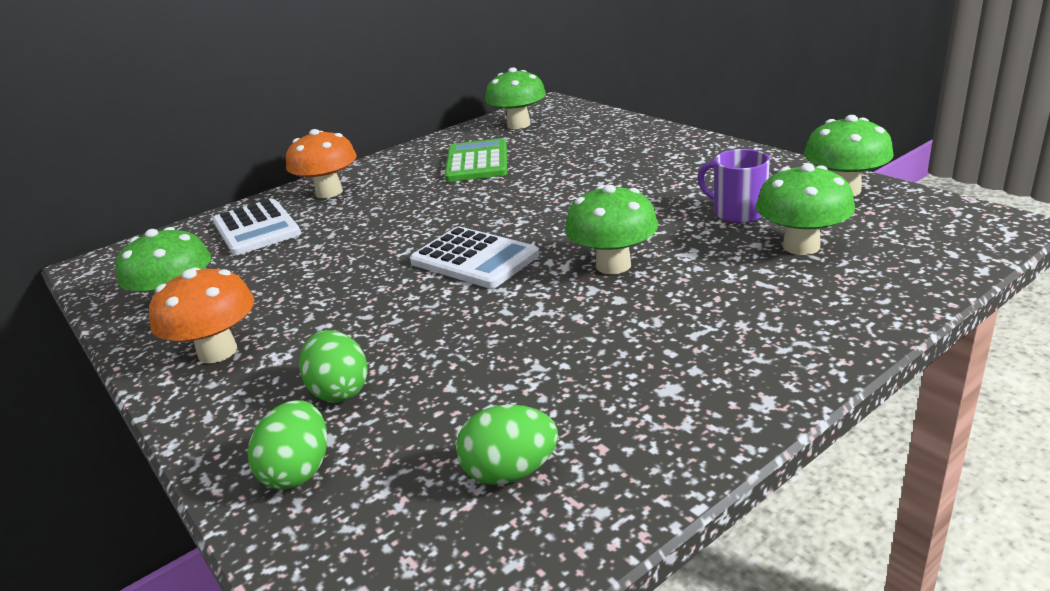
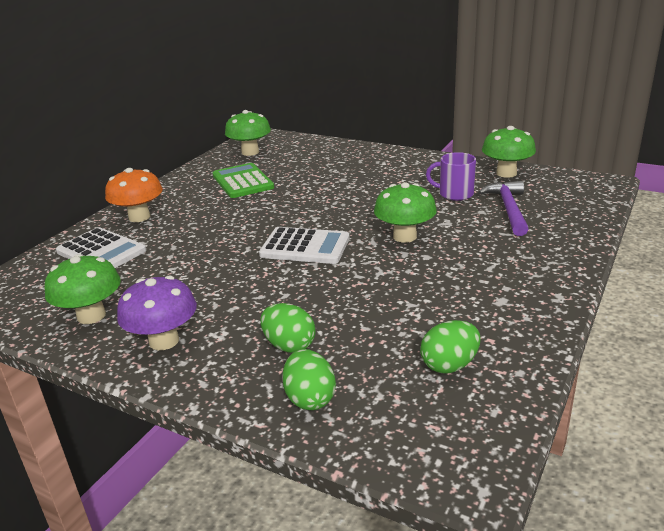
camera: 25 degrees left, 0 degrees up
(217, 352) = (164, 341): orange mushroom -> purple mushroom
(801, 246) = (508, 209): green mushroom -> purple hammer

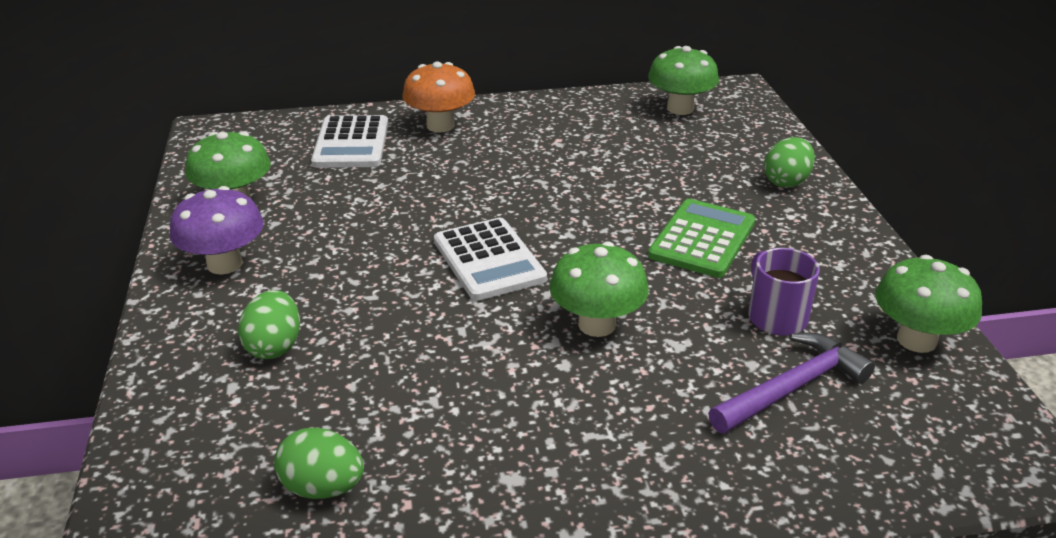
camera: 50 degrees right, 5 degrees up
(243, 181) = (597, 142): green calculator -> green calculator (702, 239)
(310, 398) = (190, 405): green egg -> green egg (786, 181)

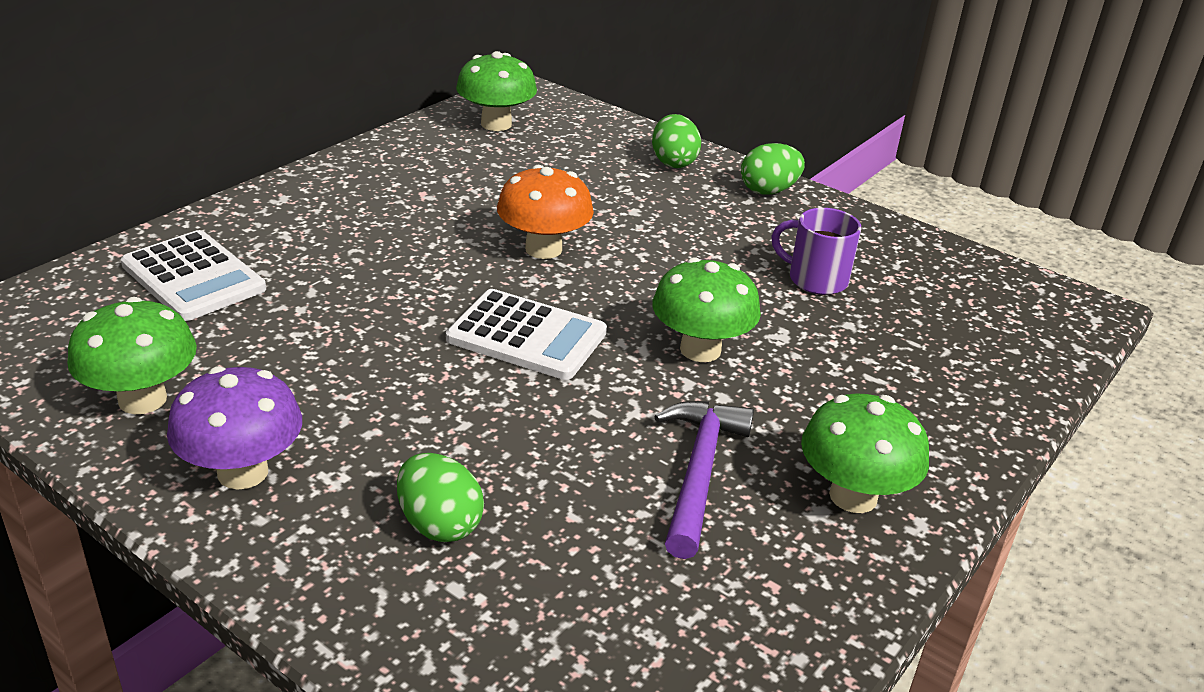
camera: 45 degrees left, 0 degrees up
(323, 488) = (688, 619): green egg -> green egg (768, 191)
(440, 126) = (274, 221): orange mushroom -> orange mushroom (543, 249)
(702, 239) = (678, 238): green calculator -> none
(792, 388) = (897, 329): purple hammer -> purple hammer (699, 472)
(916, 340) = (920, 254): green mushroom -> green mushroom (853, 496)

